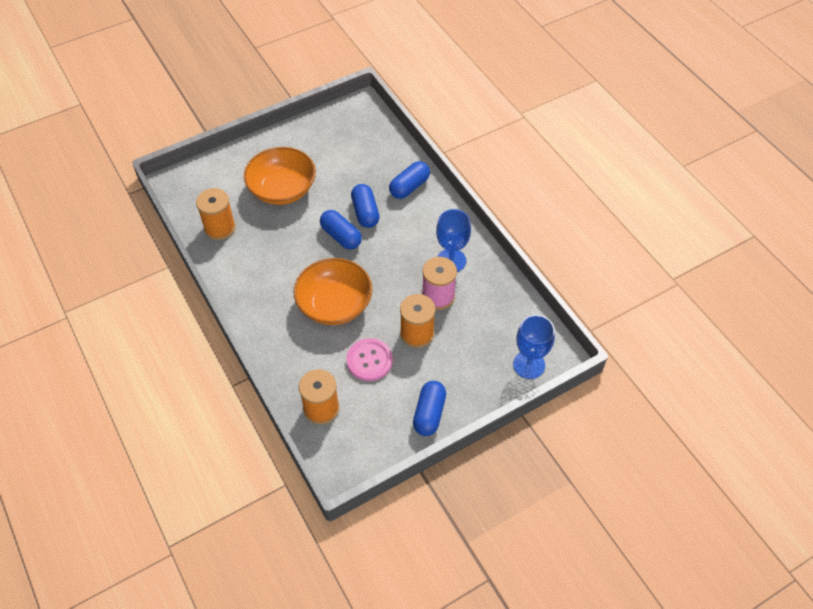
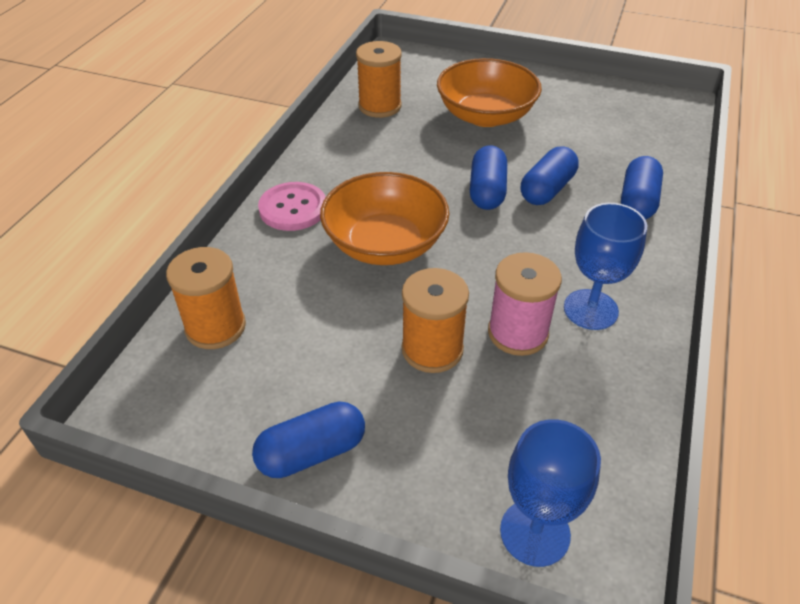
camera: 50 degrees right, 10 degrees down
(369, 360) = (336, 328): pink button -> pink button (293, 208)
(409, 187) = (637, 202): blue capsule -> blue capsule turned 75 degrees counterclockwise

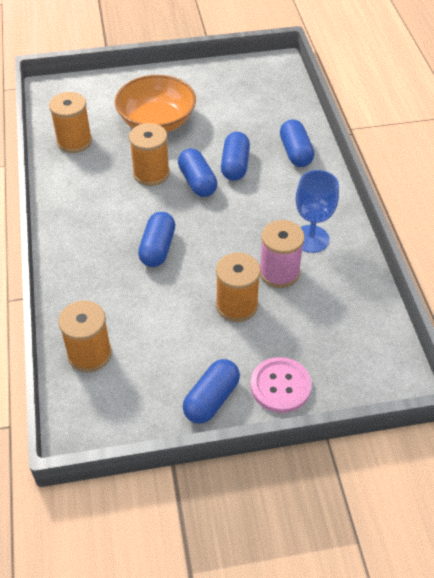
camera: 30 degrees left, 5 degrees up
(293, 208) = (74, 248): pink button -> pink button (280, 386)
(385, 244) = (157, 248): orange bowl -> blue capsule
(439, 164) = (151, 173): none -> orange spool
(535, 532) = (358, 380): blue goblet -> none

